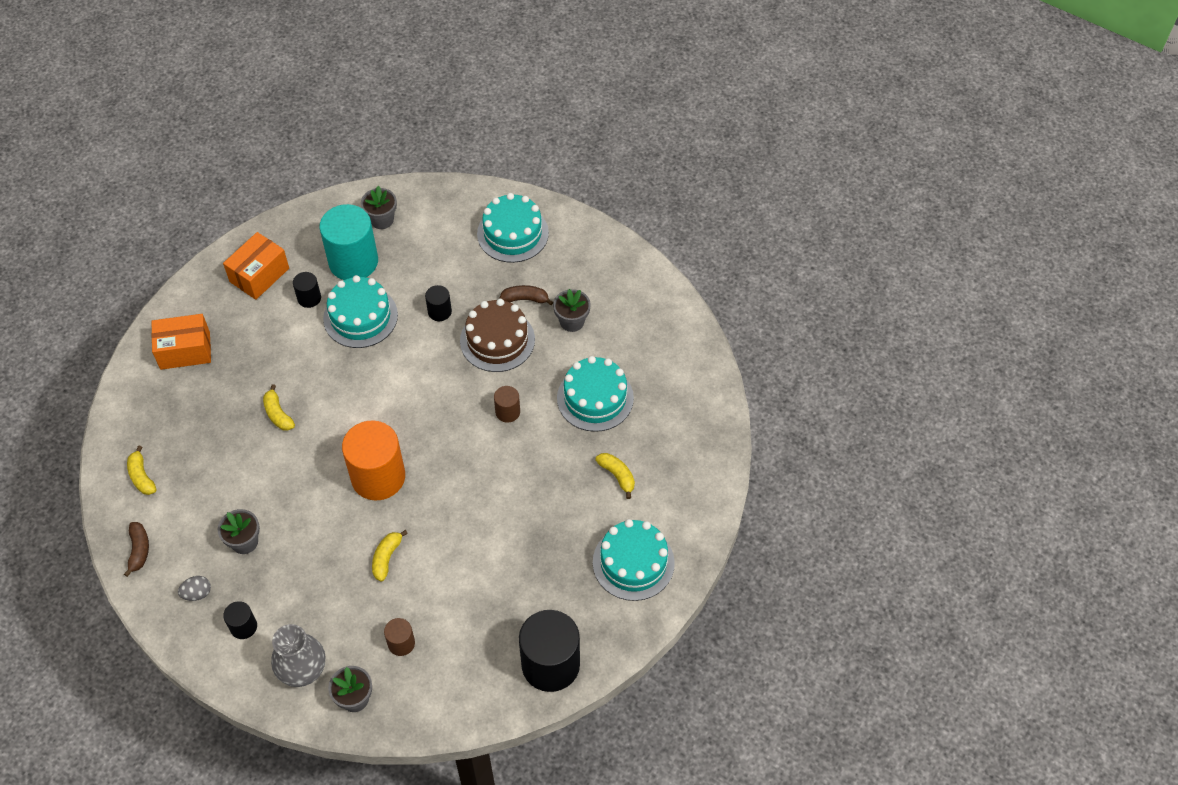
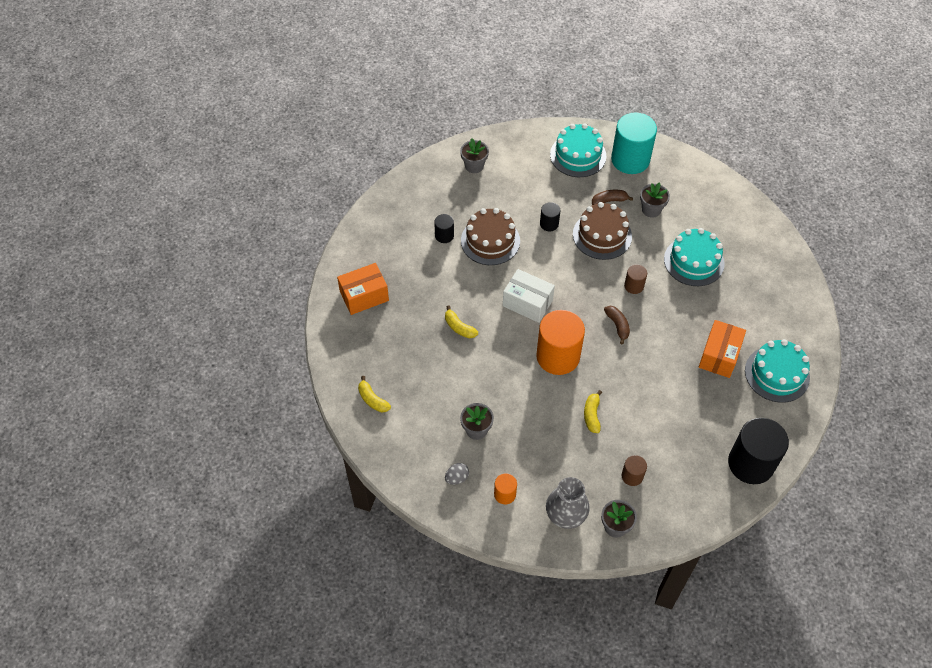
camera: 15 degrees left, 0 degrees up
(139, 550) = (395, 456): brown banana -> brown banana (617, 326)
(243, 626) = (505, 494): black cylinder -> orange cylinder
(259, 275) = (397, 227): orange box -> orange box (719, 356)
(353, 261) = (466, 201): turquoise cylinder -> turquoise cylinder (630, 159)
(360, 317) = (490, 241): turquoise cake -> brown cake
(371, 403) = (527, 303): none -> white box
(617, 476) = (736, 314): yellow banana -> none

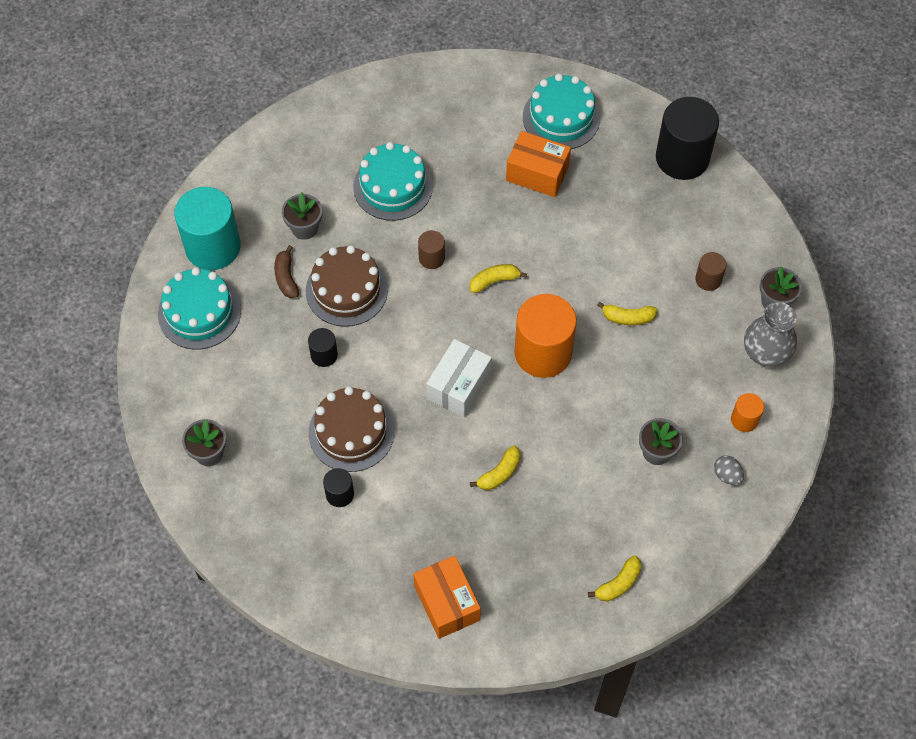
camera: 90 degrees left, 5 degrees up
(617, 326) = (494, 281): brown banana -> yellow banana

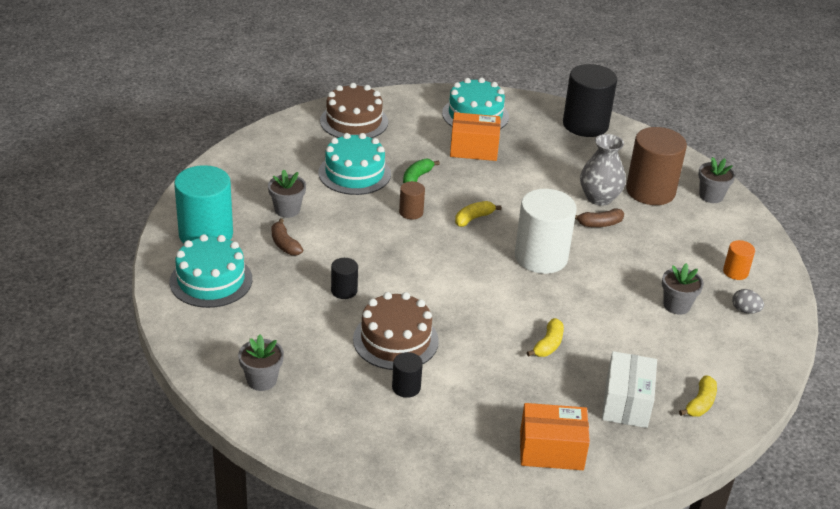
camera: 20 degrees left, 25 degrees down
(346, 290) = (344, 244): brown cake -> brown cake (354, 121)
(447, 603) = (551, 450): orange box -> orange box turned 45 degrees counterclockwise
(457, 206) = (417, 177): none -> green banana
(459, 386) = (479, 291): white box -> white box (626, 403)
(543, 352) = (541, 257): orange cylinder -> white cylinder
(627, 318) = (599, 224): yellow banana -> brown banana
(708, 279) = (650, 191): brown cylinder -> brown cylinder, size x2.13
(765, 353) = (725, 228): grey vase -> grey vase (599, 198)

